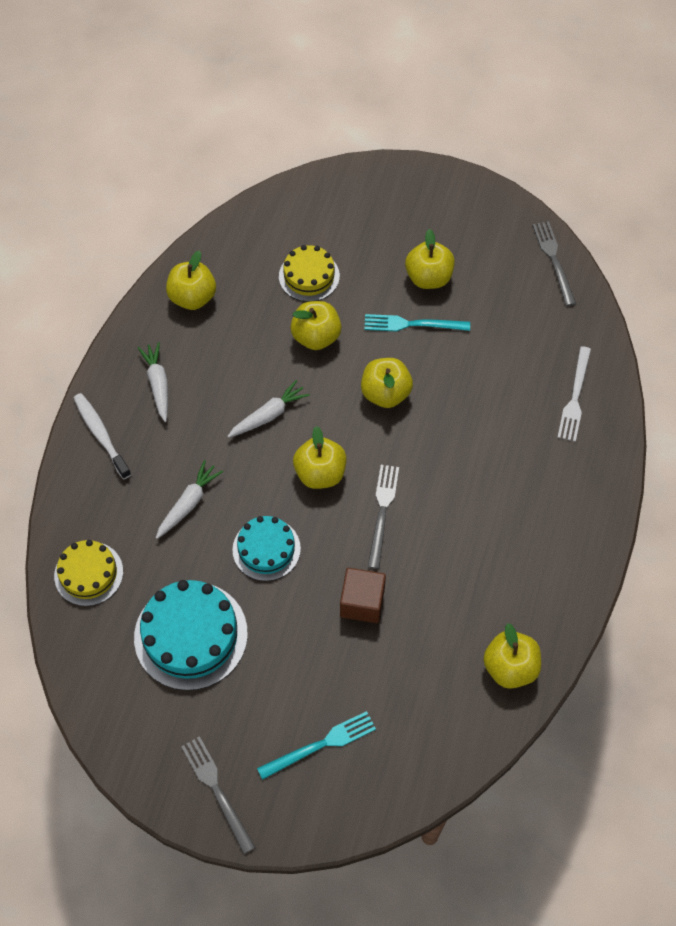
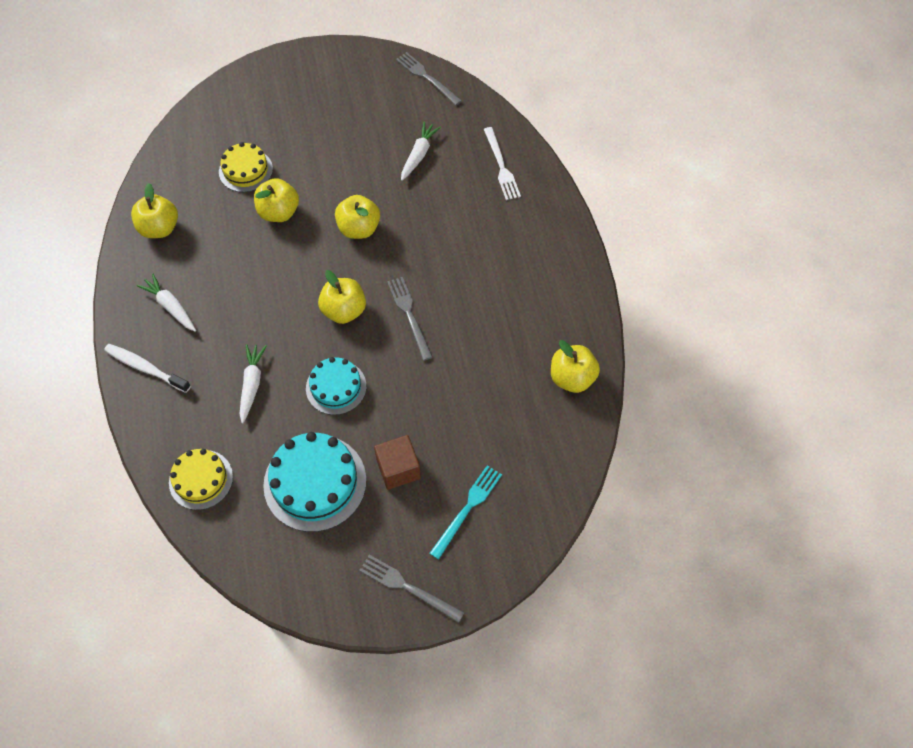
camera: 30 degrees left, 0 degrees up
(269, 415) = (276, 287): white carrot -> white carrot (419, 155)
(362, 602) = (434, 388): brown cube -> brown cube (398, 469)
(412, 324) = (349, 169): turquoise fork -> none
(428, 278) = (340, 131): yellow apple -> none

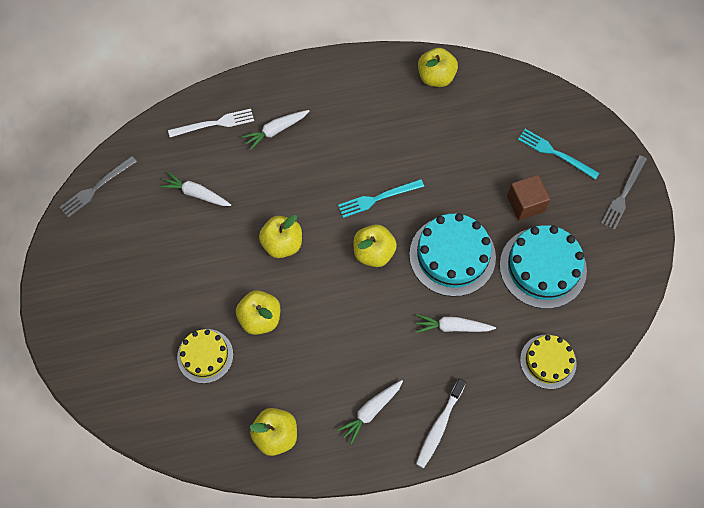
camera: 90 degrees left, 5 degrees up
(336, 387) = (452, 255): turquoise cake -> turquoise cake, size x1.61
(409, 315) = (378, 198): grey fork -> turquoise fork
(494, 219) = (276, 130): none -> white carrot

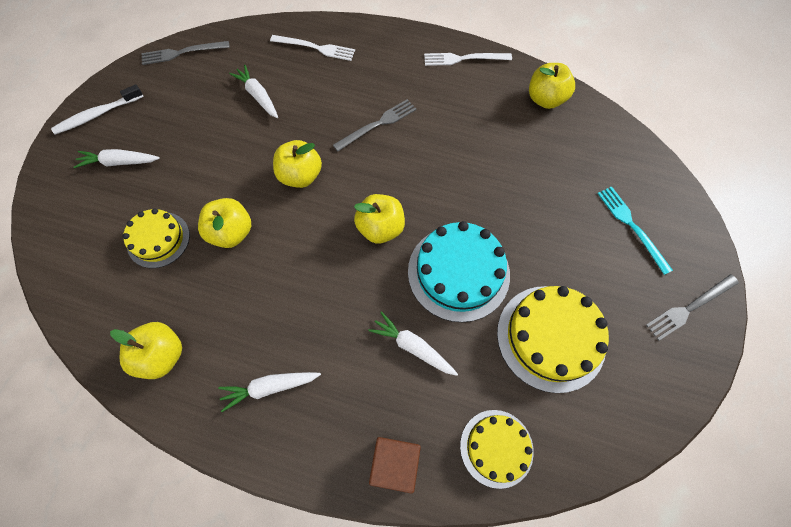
camera: 30 degrees right, 0 degrees up
(276, 130) = (364, 77): white carrot -> white carrot (119, 162)
(315, 168) = (378, 124): none -> grey fork
(348, 72) = (464, 59): none -> white fork
(378, 198) = (418, 180): turquoise fork -> none
(439, 426) = (329, 449): white toothbrush -> white toothbrush (97, 115)
(525, 204) = (569, 261): brown cube -> brown cube (395, 463)
(542, 267) = (551, 337): turquoise cake -> yellow cake

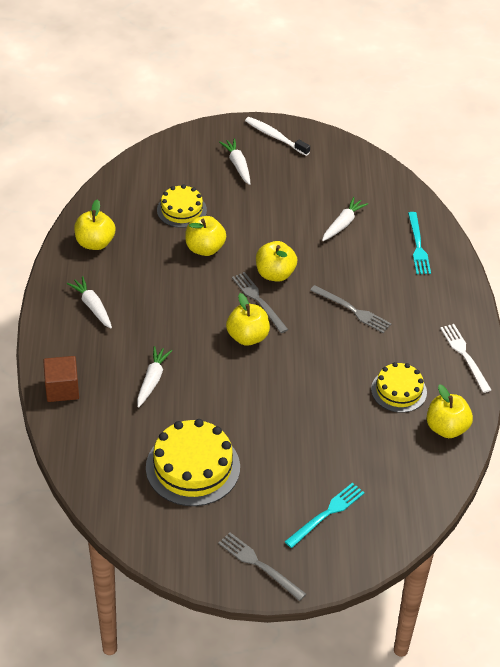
camera: 70 degrees right, 20 degrees down
(182, 53) = (364, 162): grey fork -> grey fork (258, 300)
(315, 48) = (418, 246): white fork -> turquoise fork
(458, 272) = (227, 396): turquoise cake -> none
(496, 448) = (91, 446): yellow cake -> yellow cake (399, 390)

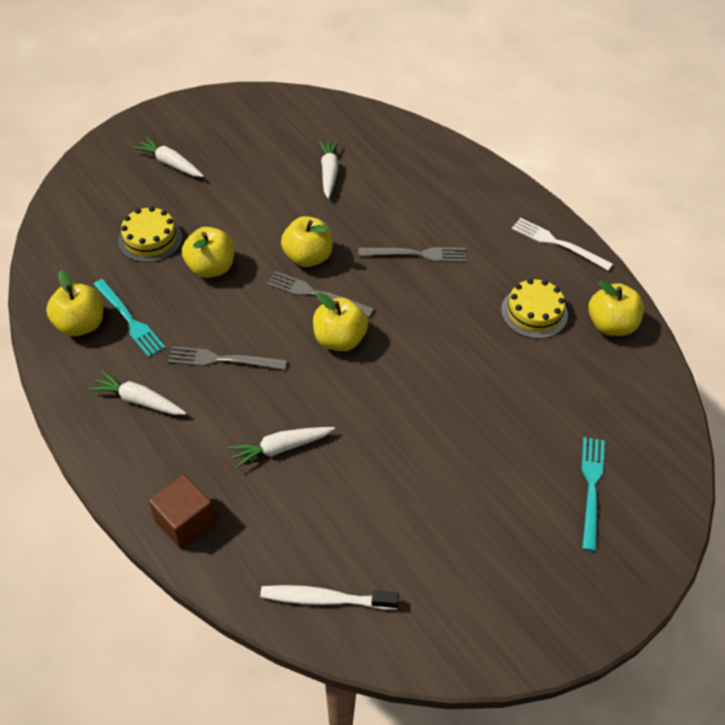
camera: 35 degrees left, 5 degrees up
(152, 380) = (281, 448): white carrot -> white carrot turned 90 degrees counterclockwise
(193, 467) = (413, 524): yellow cake -> none
(259, 565) = (582, 594): grey fork -> grey fork (222, 360)
(275, 137) = (184, 118): white toothbrush -> white toothbrush (325, 599)
(418, 246) = (418, 159): turquoise fork -> turquoise fork (129, 320)

